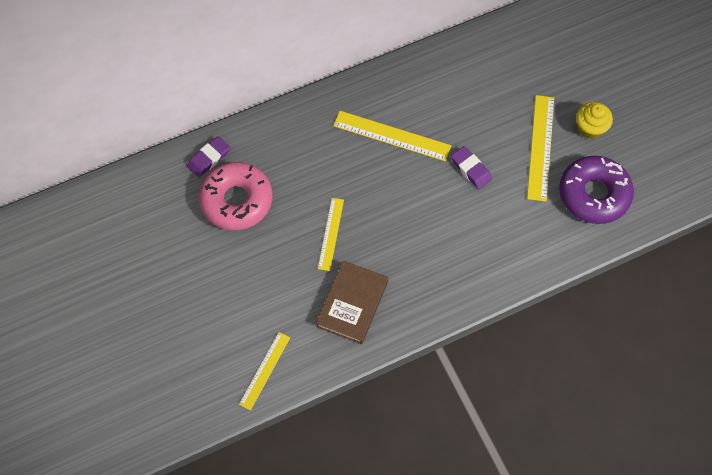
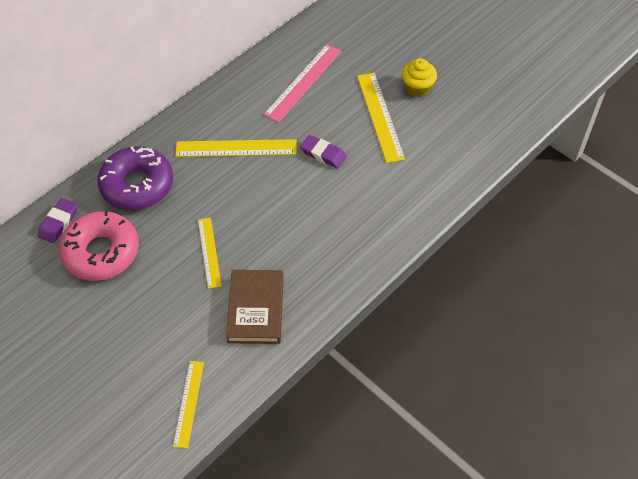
camera: 20 degrees left, 10 degrees down
(481, 85) = (303, 82): none -> pink ruler
(593, 194) = (445, 141): purple donut -> purple donut (137, 185)

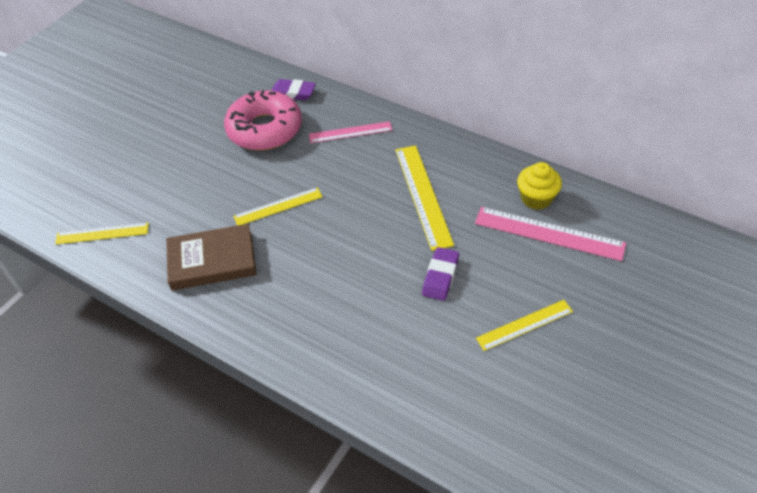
camera: 80 degrees right, 5 degrees down
(137, 185) = (350, 132): purple donut -> pink ruler
(380, 116) = (524, 325): yellow ruler -> yellow ruler, size x0.64
(417, 88) = (595, 360): yellow cupcake -> yellow cupcake (536, 198)

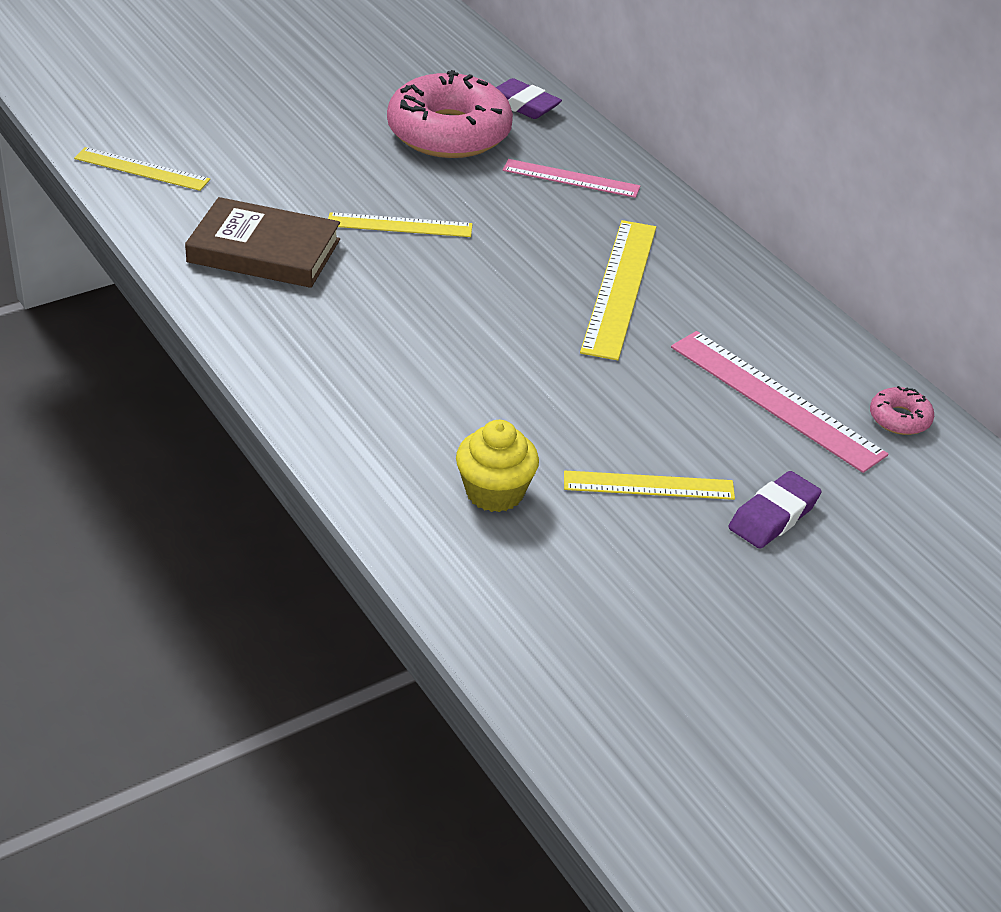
camera: 20 degrees right, 10 degrees down
(440, 276) = (569, 386): purple eraser -> purple eraser (773, 516)
(536, 198) = (791, 353): yellow cupcake -> yellow cupcake (494, 492)
(615, 216) = (899, 418): none -> pink donut

